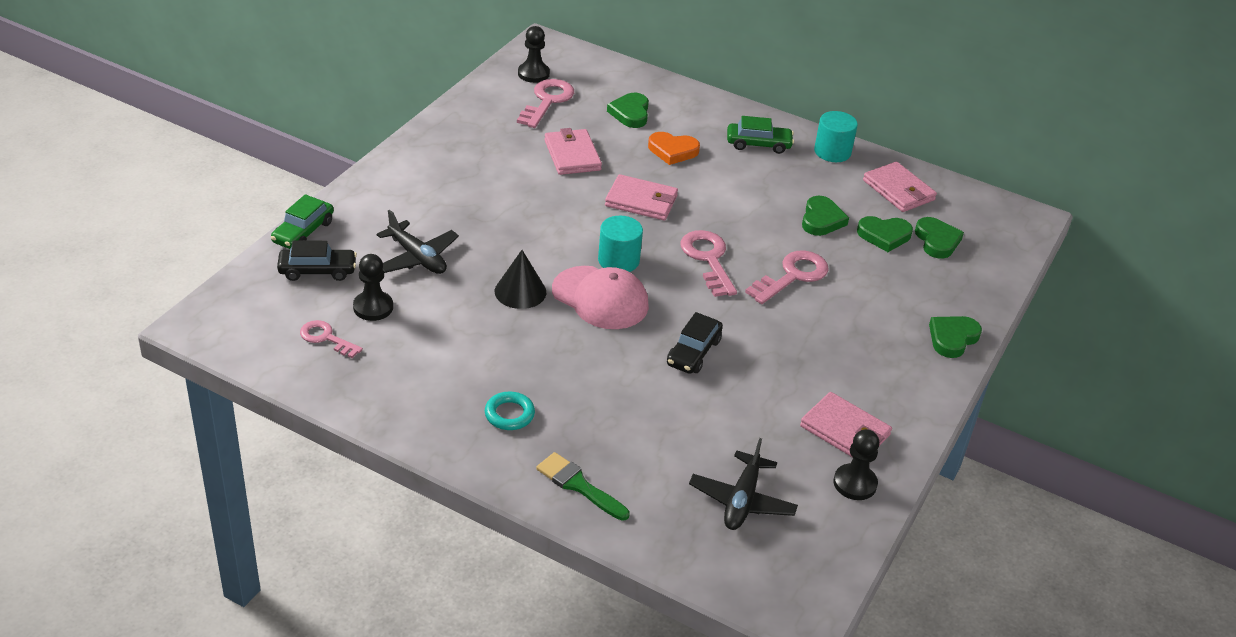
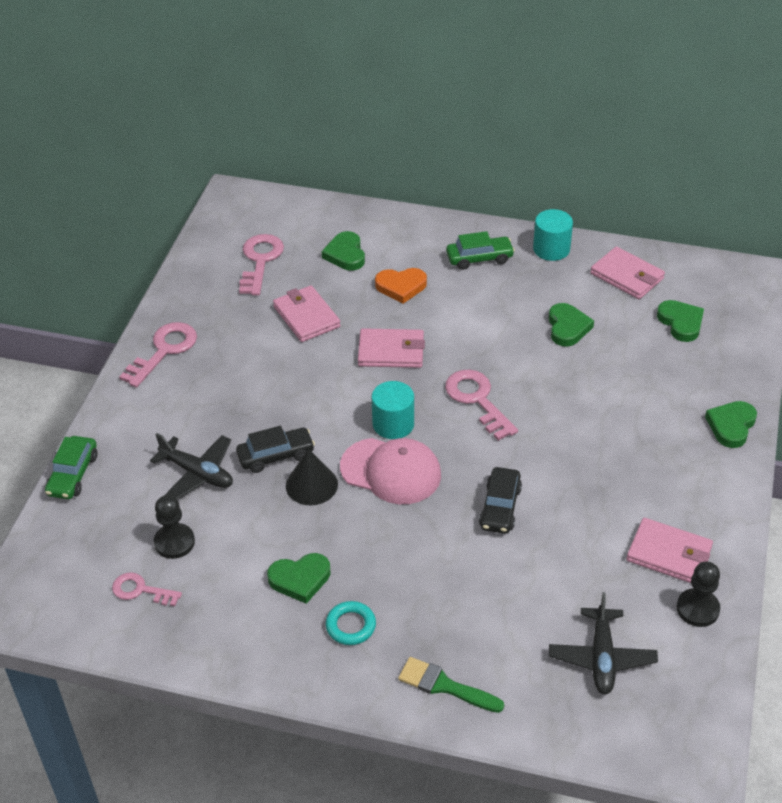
camera: 10 degrees left, 5 degrees up
(317, 271) = (104, 515): black car -> black car (276, 456)
(533, 74) = (235, 233): black pawn -> none
(792, 276) = (562, 397): pink key -> pink key (164, 351)
(884, 236) = (631, 330): green heart -> green heart (300, 579)

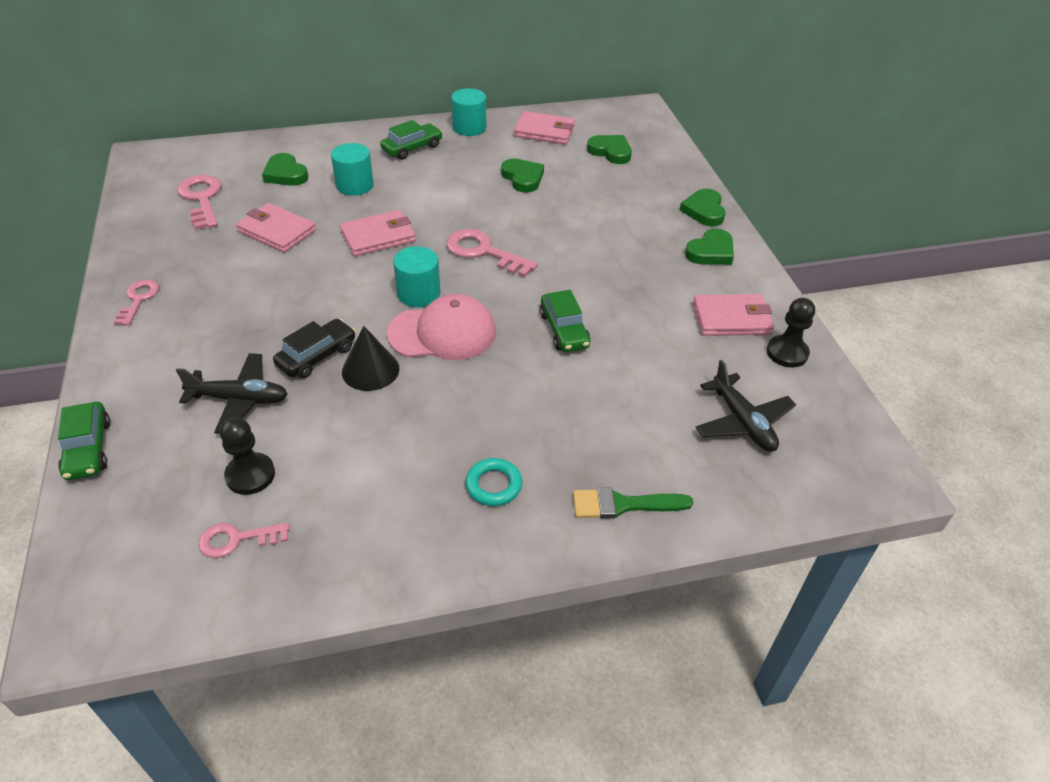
camera: 30 degrees left, 0 degrees up
(164, 351) = (138, 300): pink key -> pink key, size x0.63
(300, 579) = (413, 461): green heart -> green heart (711, 252)
(401, 287) = (355, 185): orange heart -> turquoise cylinder
(500, 507) = (564, 330): black car -> green car

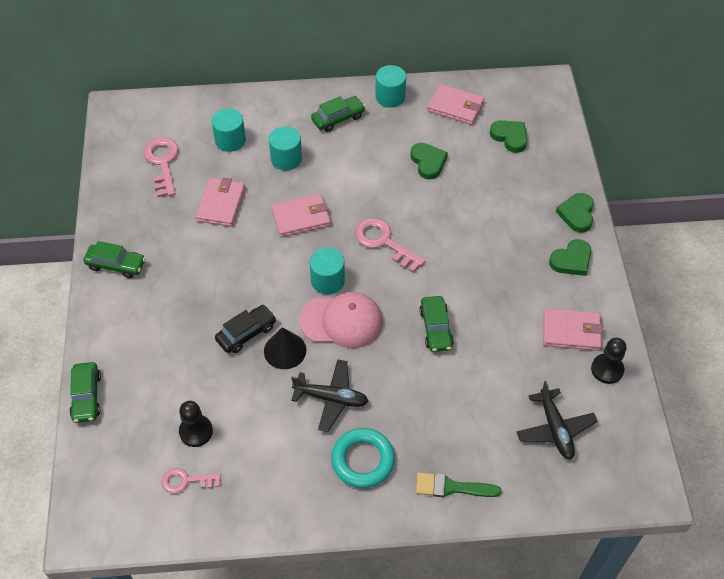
camera: 10 degrees right, 10 degrees up
(138, 300) = (116, 265): pink key -> green car
(239, 399) = (189, 366): black plane -> black plane (331, 398)
(277, 231) = (221, 204): pink wallet -> pink wallet turned 60 degrees clockwise
(285, 174) = (230, 140): green heart -> turquoise cylinder
(493, 485) = (363, 460): turquoise ring -> turquoise ring, size x1.58

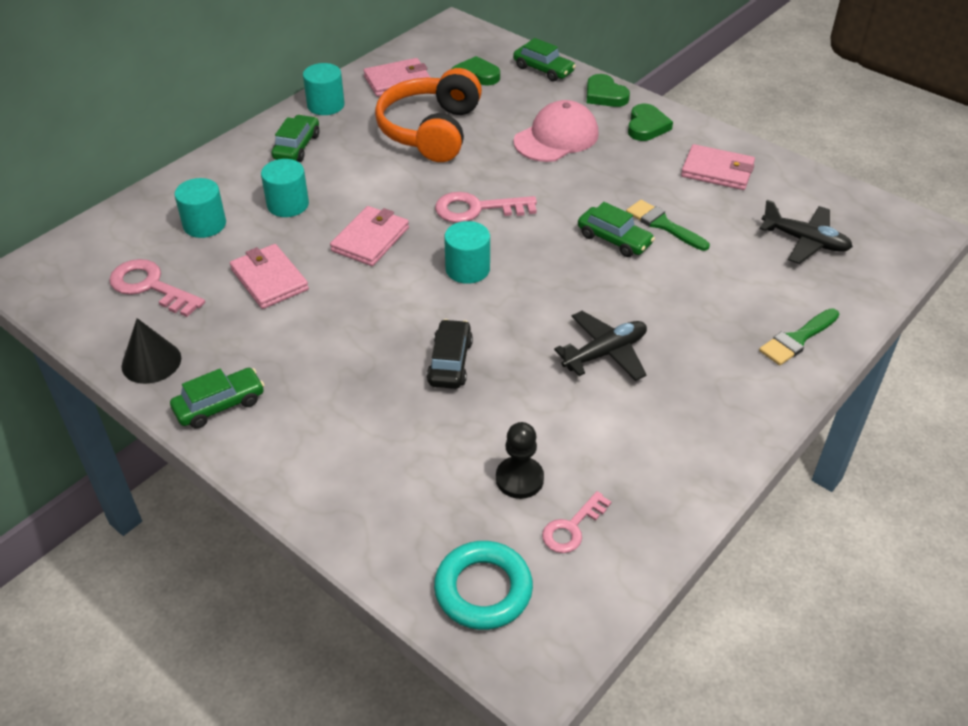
camera: 45 degrees left, 10 degrees down
(86, 396) = (355, 544): green car -> green car (543, 70)
(285, 350) = (508, 349): black cone -> black cone (151, 362)
(342, 321) = (527, 290): pink cap -> pink cap (556, 137)
(363, 460) = (701, 377): turquoise ring -> turquoise ring (483, 589)
(428, 162) = (431, 131): green heart -> orange headphones
(480, 342) = (663, 225): none -> green brush
(571, 331) = (717, 171): pink wallet -> pink wallet turned 60 degrees clockwise
(607, 369) = (779, 177): black pawn -> none

